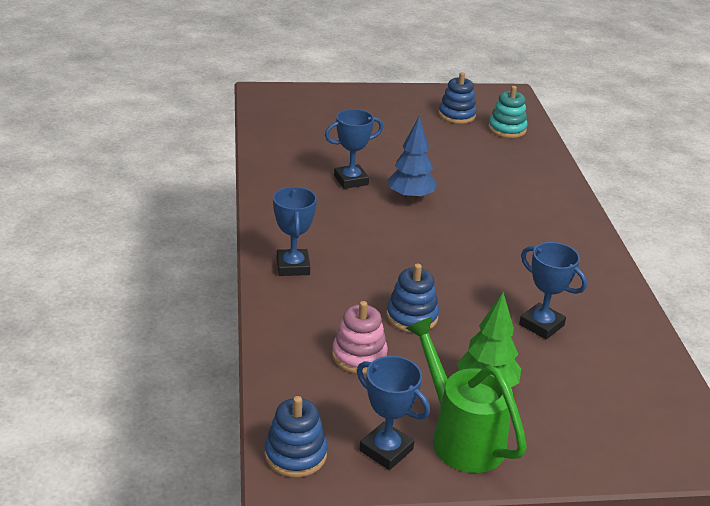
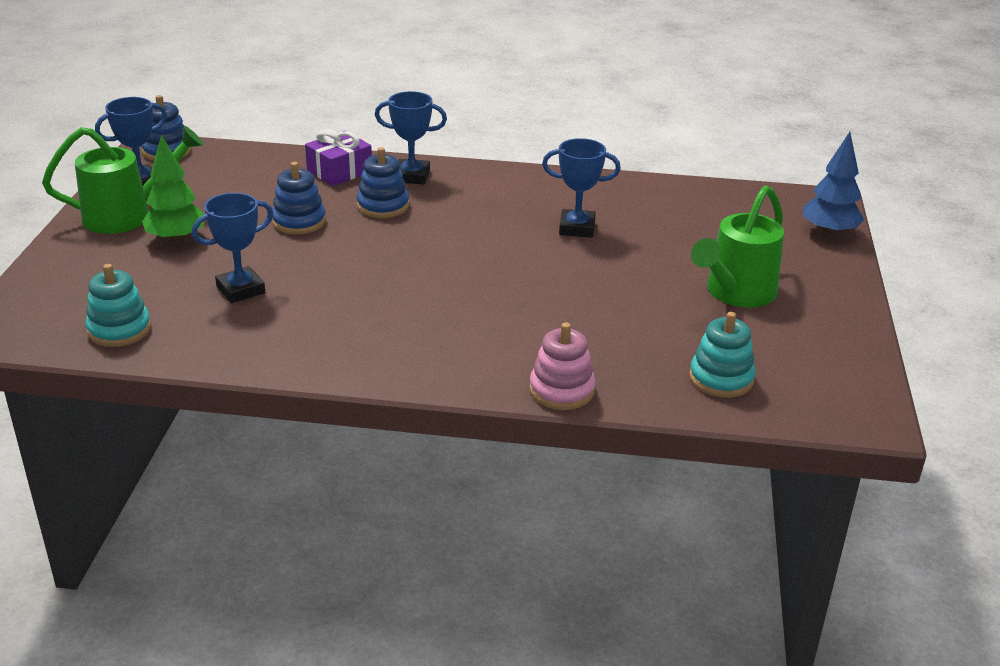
camera: 105 degrees right, 0 degrees up
(298, 311) = (339, 171): none -> purple gift
(351, 180) = (577, 228): blue trophy -> blue trophy turned 75 degrees counterclockwise
(359, 356) = (259, 189): pink stacking toy -> pink stacking toy (561, 390)
(409, 123) = (735, 293): none -> green watering can
(410, 197) = (527, 259): blue tree -> blue tree (829, 232)
(456, 115) = (768, 340): blue stacking toy -> blue stacking toy (383, 206)
(643, 377) = (119, 330): none -> turquoise stacking toy

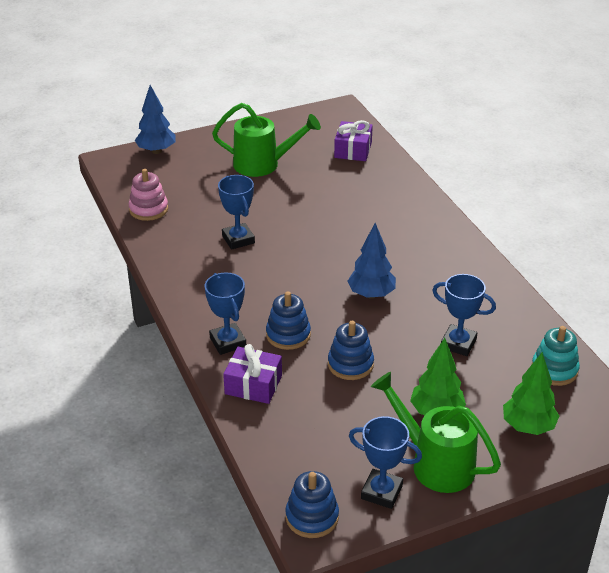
camera: 120 degrees left, 5 degrees up
(84, 277) = (528, 427): none -> green tree
(384, 270) = (371, 294): none -> blue tree
(561, 390) = (416, 190): pink stacking toy -> pink stacking toy (148, 209)
(721, 379) = (353, 150): turquoise stacking toy -> purple gift

